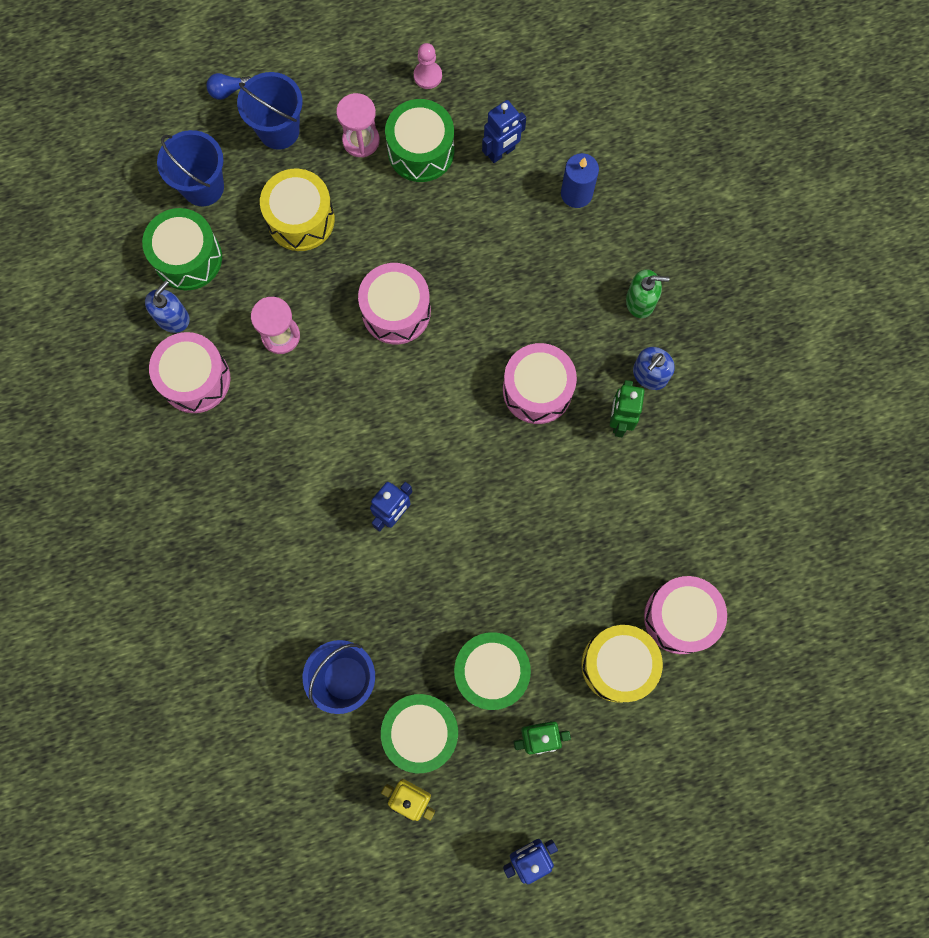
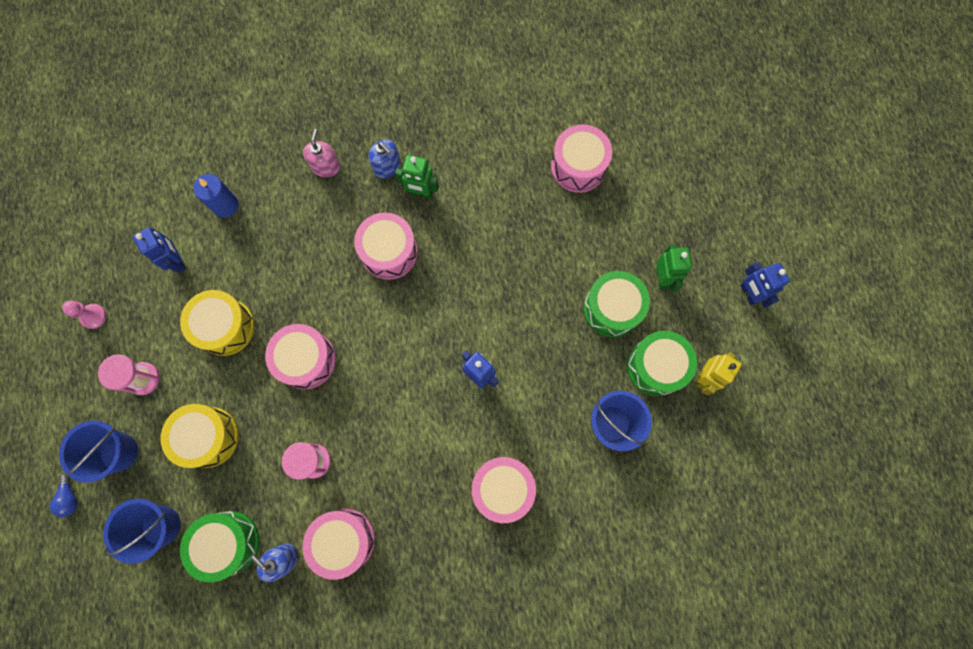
camera: 85 degrees left, 0 degrees up
(261, 552) = (502, 488): none -> pink drum
(421, 151) = (163, 328): green drum -> none
(618, 665) = (611, 215): yellow drum -> yellow drum (225, 327)
(640, 301) = (326, 166): green soap dispenser -> pink soap dispenser

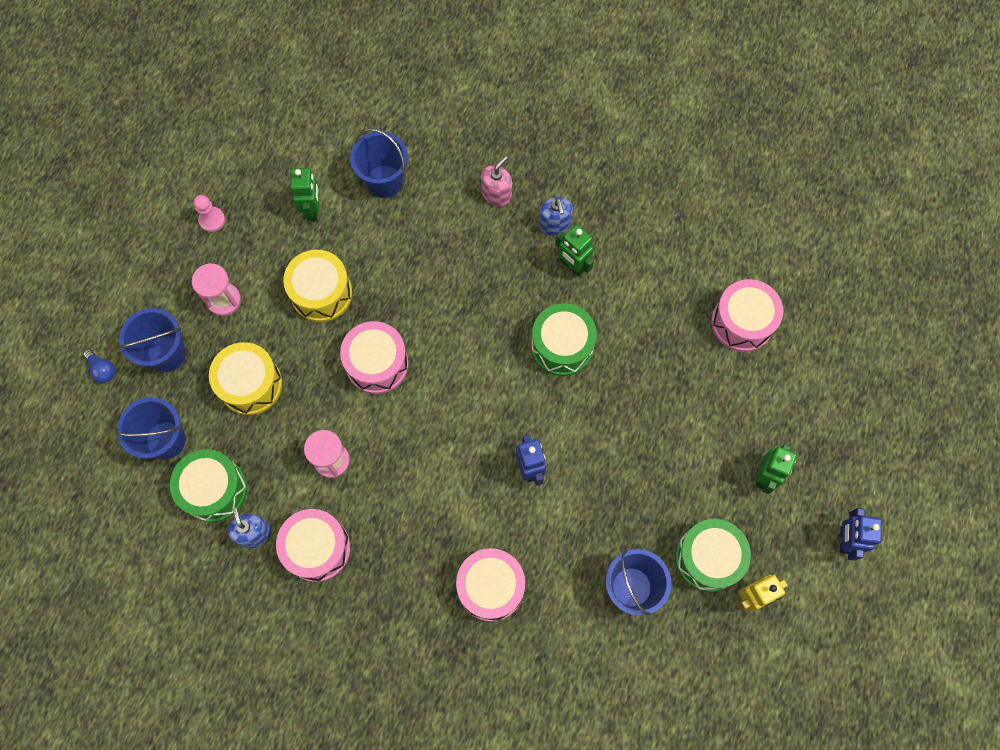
camera: 30 degrees right, 5 degrees down
(70, 497) = (103, 370): blue light bulb -> blue light bulb turned 60 degrees counterclockwise
(178, 261) = (313, 210): blue robot -> green robot
(225, 205) = (384, 181): blue candle -> blue bucket
(389, 252) = (510, 306): pink drum -> none
(612, 308) = (696, 478): green drum -> green drum (562, 346)

